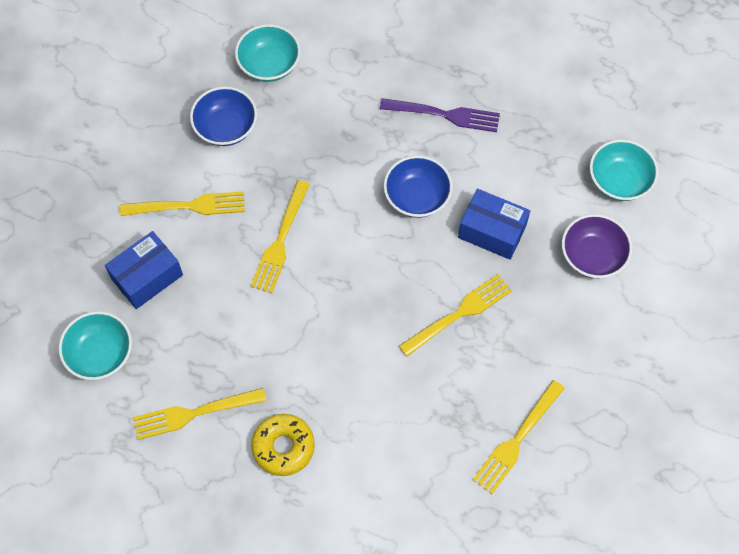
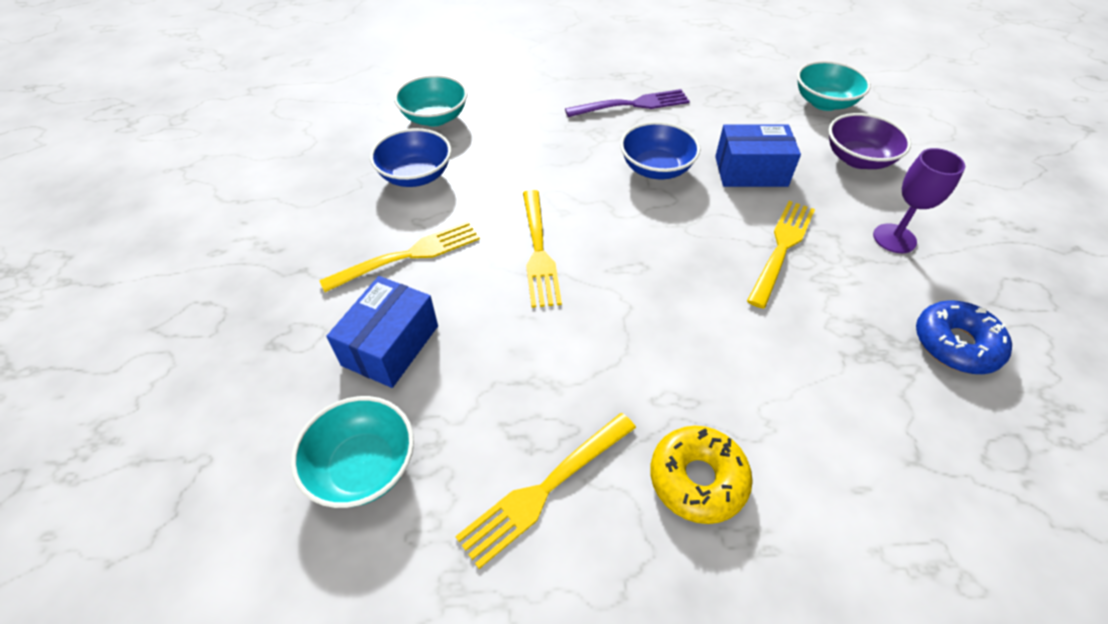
camera: 25 degrees left, 15 degrees down
(517, 440) = (955, 344): yellow fork -> blue donut
(552, 342) = (894, 238): none -> purple goblet

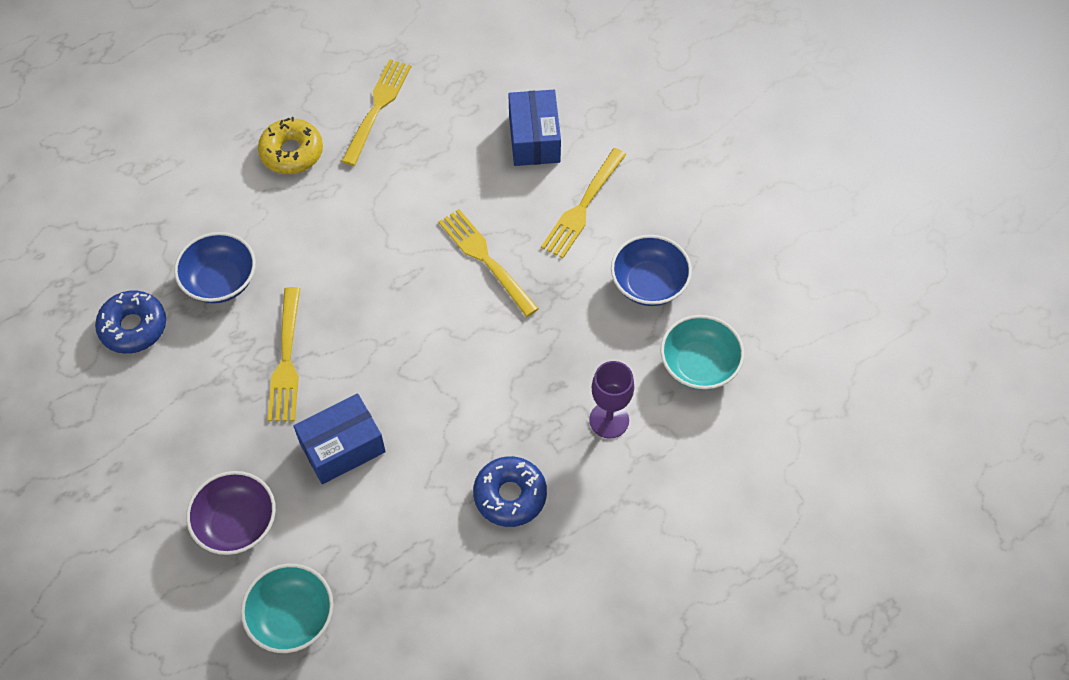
camera: 150 degrees right, 10 degrees up
(363, 466) = (488, 72): turquoise bowl -> none
(632, 105) = (510, 495): purple fork -> blue donut
(656, 169) = (436, 404): blue bowl -> blue bowl (220, 281)
(894, 238) = (188, 420): purple goblet -> purple goblet (609, 420)

